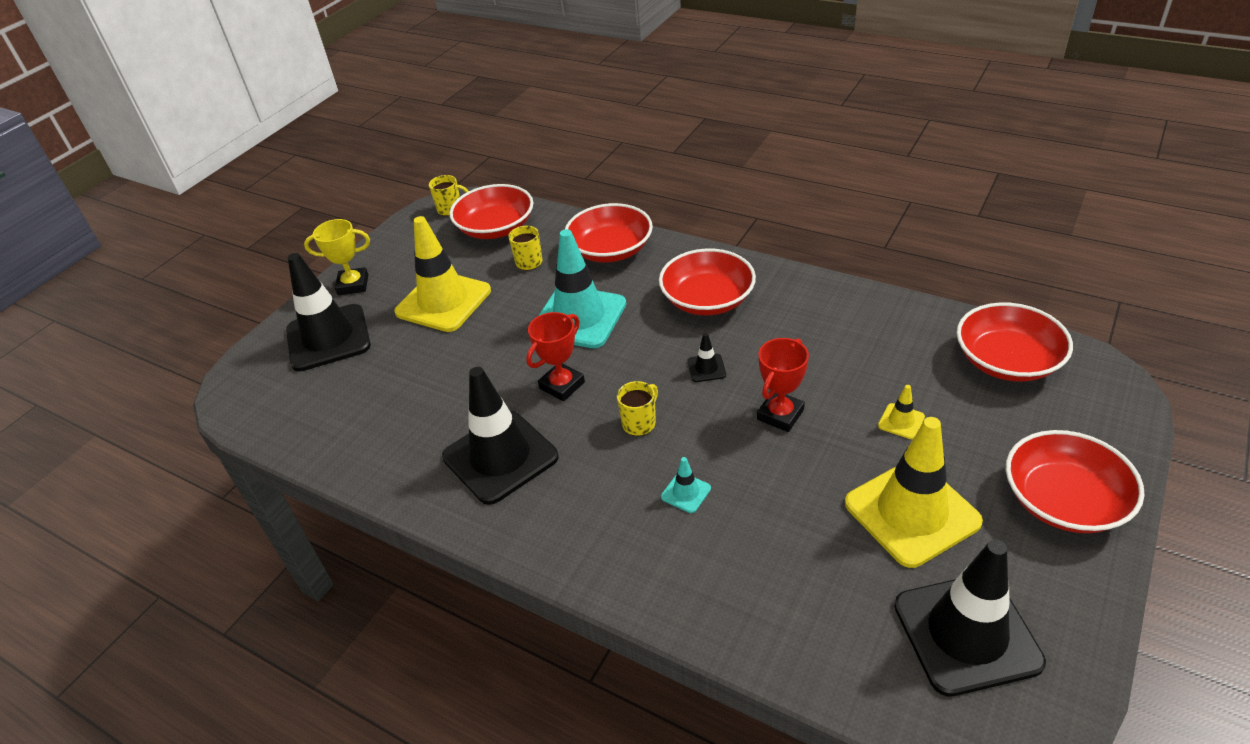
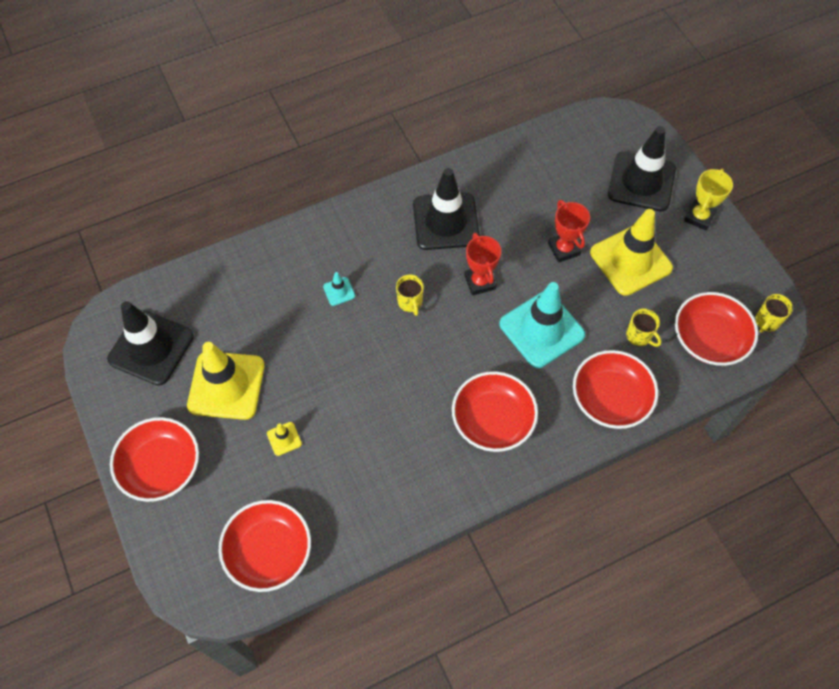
camera: 120 degrees right, 20 degrees up
(706, 368) = (424, 369): black traffic cone -> none
(780, 414) = (349, 379): red trophy -> red trophy (564, 249)

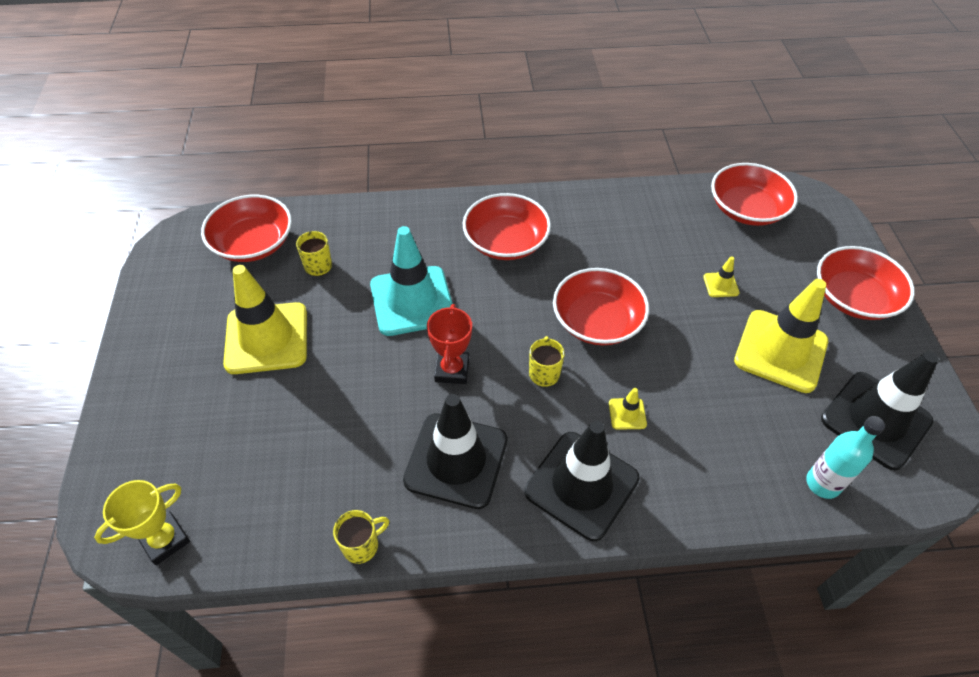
camera: 160 degrees left, 10 degrees down
(193, 286) = (823, 483): none -> turquoise bottle
(339, 291) = (627, 414): turquoise traffic cone -> yellow traffic cone
(564, 249) = (331, 375): red trophy -> none
(610, 398) = (384, 226): red bowl -> red bowl (597, 321)
(641, 182) = (174, 427): black traffic cone -> black traffic cone (581, 485)
(699, 217) = (149, 360): yellow trophy -> yellow trophy (165, 540)
(766, 321) = (186, 240): yellow mug -> yellow mug (361, 545)

